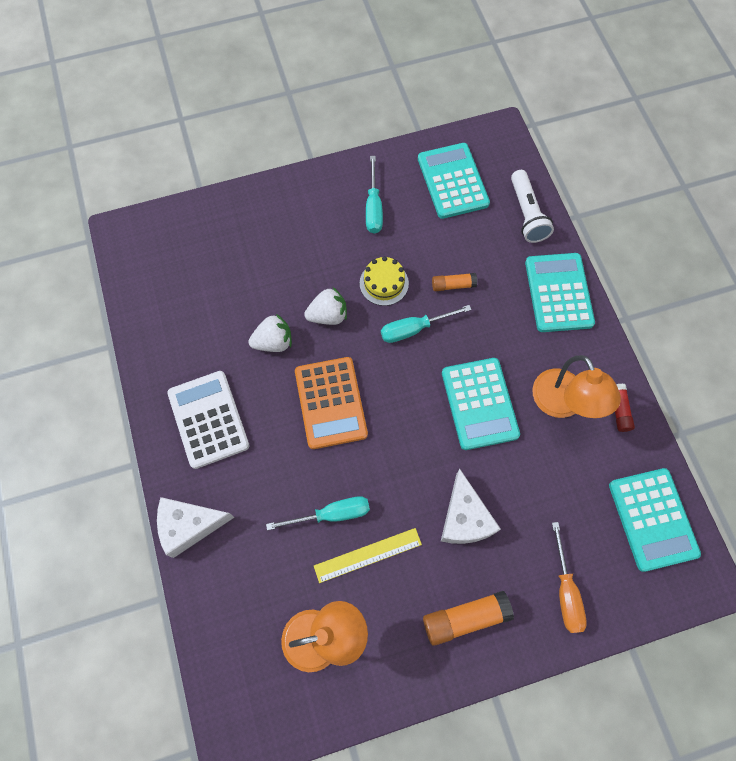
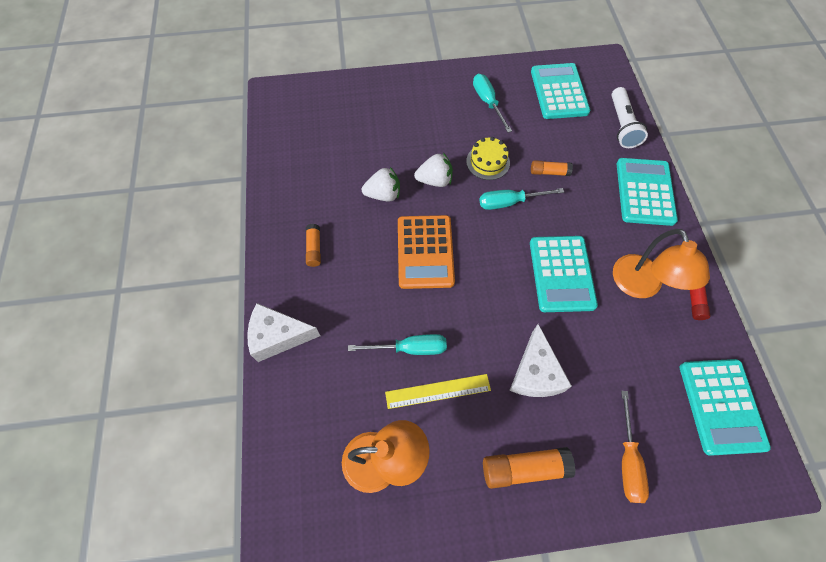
camera: 10 degrees right, 5 degrees down
(208, 419) = (314, 248): white calculator -> orange glue stick
(373, 207) = (487, 102): turquoise screwdriver -> turquoise screwdriver turned 150 degrees clockwise

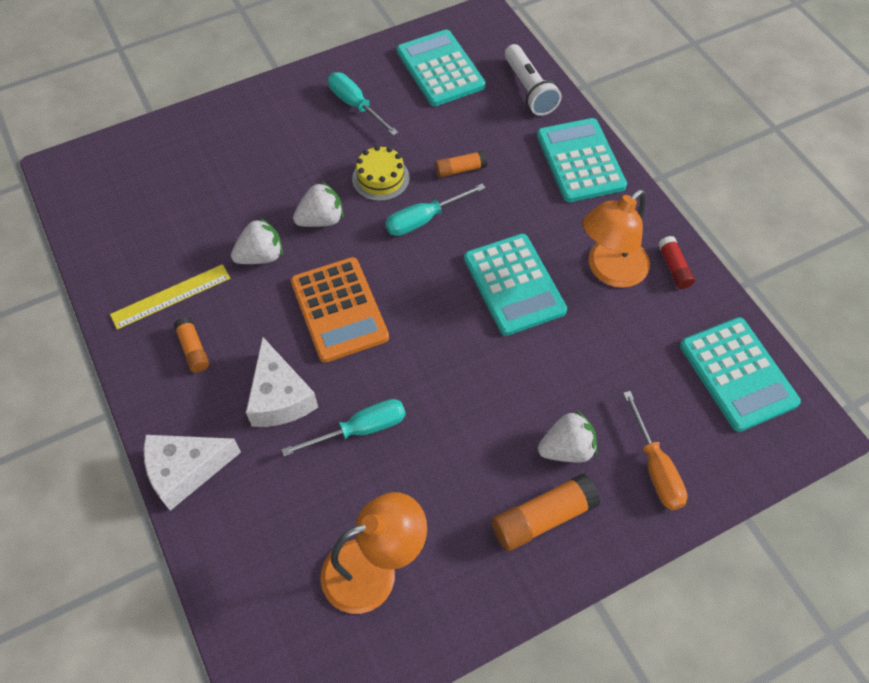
camera: 20 degrees left, 5 degrees down
(438, 391) = (412, 467): yellow ruler -> yellow ruler (171, 296)
(535, 373) = (520, 408): white cheese -> white cheese (279, 397)
(561, 418) = (566, 448): none -> white strawberry
(640, 286) = (609, 271): orange lamp -> orange lamp turned 75 degrees clockwise

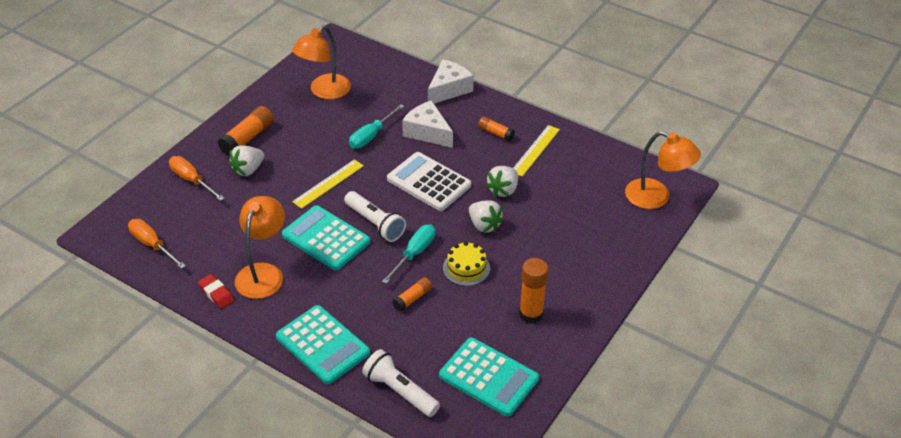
camera: 150 degrees right, 15 degrees down
(107, 168) = (656, 198): none -> orange lamp
(321, 219) = (484, 225): white strawberry -> white strawberry turned 75 degrees counterclockwise
(339, 310) = (429, 182): orange calculator -> white calculator
(355, 105) = (531, 314): turquoise screwdriver -> orange glue stick
(444, 279) = (375, 224): none -> white flashlight
(467, 369) = (328, 183): none -> yellow ruler
(674, 268) = (216, 293): red glue stick -> red eraser
(738, 374) = (152, 245): turquoise calculator -> orange screwdriver

